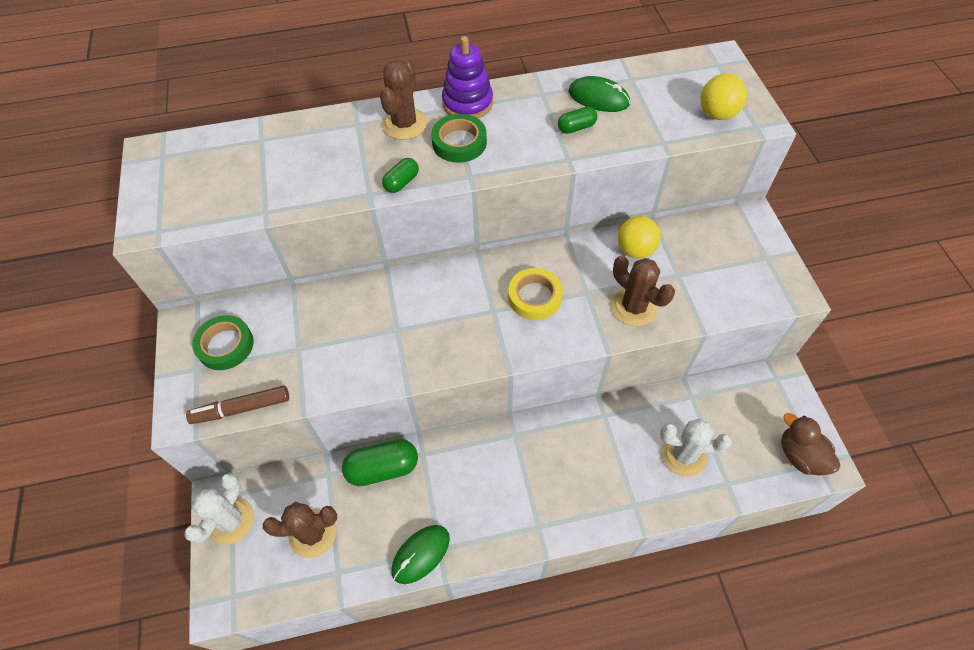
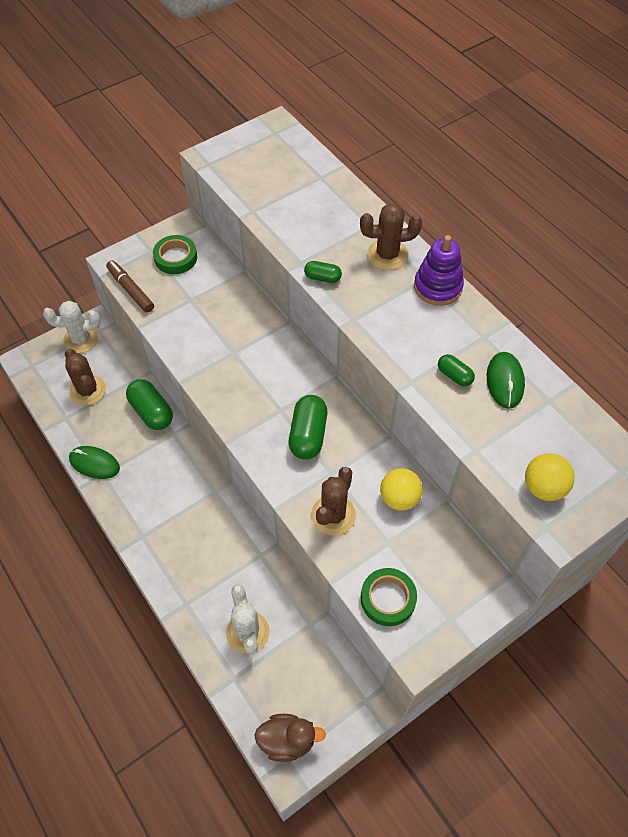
camera: 65 degrees right, 0 degrees up
(459, 142) = (387, 298): green tape -> green tape (388, 599)
(535, 297) = (308, 435): yellow tape -> green capsule
(800, 456) = (287, 740): brown duck -> brown duck turned 60 degrees clockwise

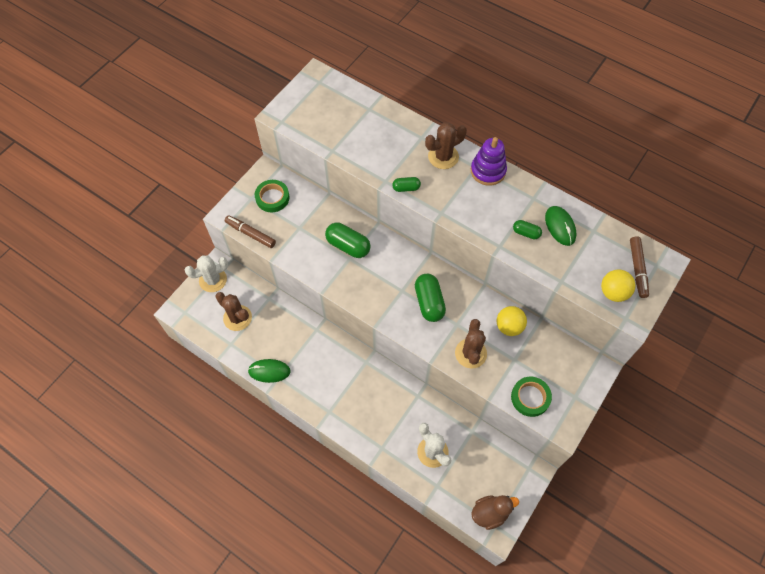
camera: 20 degrees left, 5 degrees up
(151, 412) = (293, 319): green capsule -> green capsule (348, 246)
(592, 468) = (637, 269): none -> brown marker

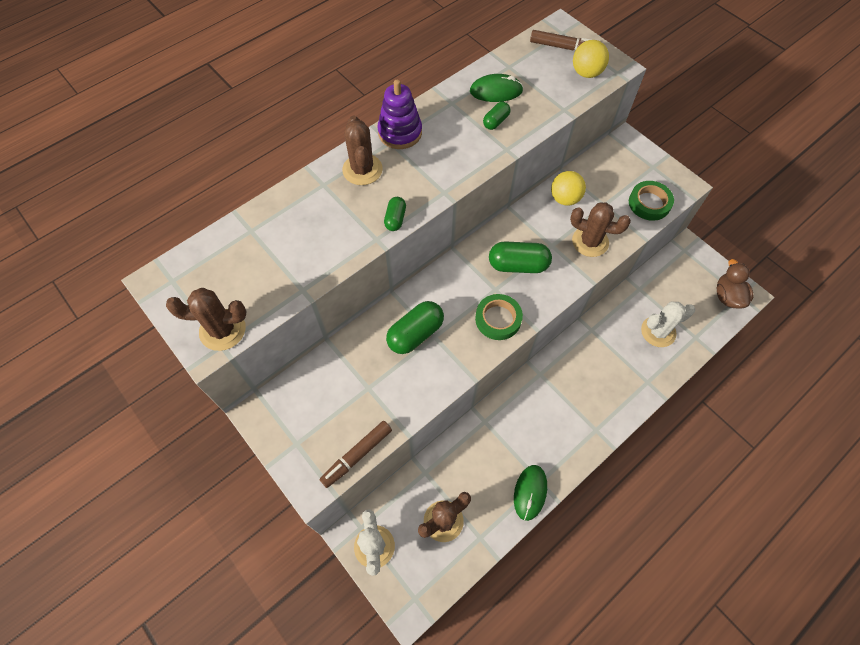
camera: 75 degrees left, 0 degrees up
(272, 198) = (307, 414): green tape -> green tape (498, 319)
(292, 119) = (222, 330): none -> brown cactus

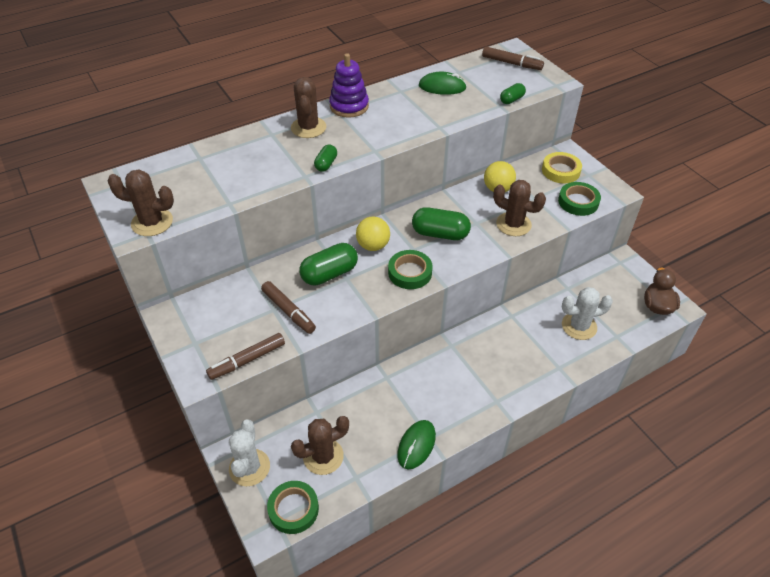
camera: 10 degrees right, 15 degrees down
(384, 387) = (288, 311): none -> brown marker
(428, 583) = (293, 509): none -> green tape
(496, 121) = (436, 107): green capsule -> green capsule (511, 100)
(586, 73) = (527, 82): yellow ball -> yellow ball (373, 245)
(624, 165) = (560, 171): none -> yellow tape

